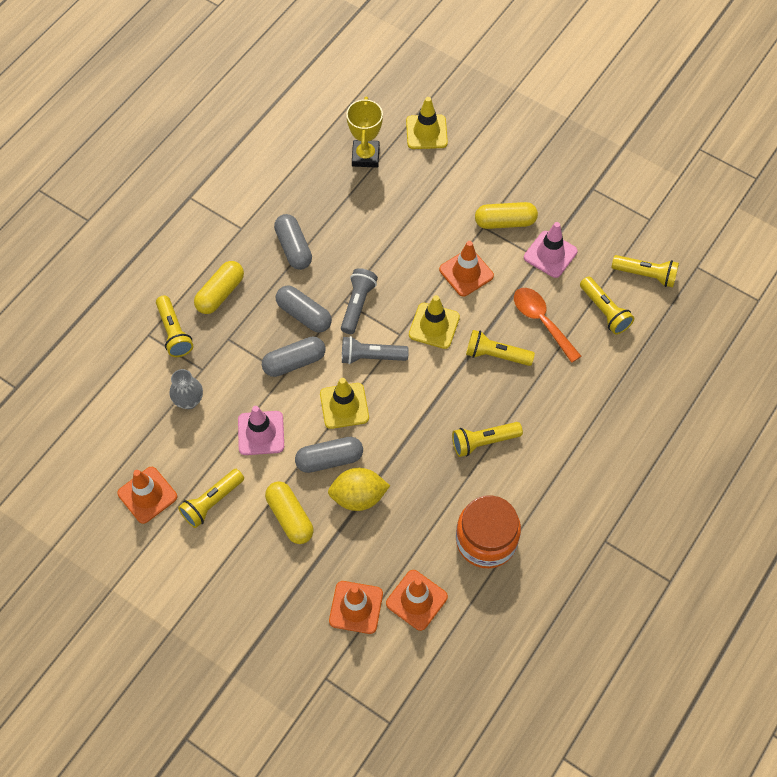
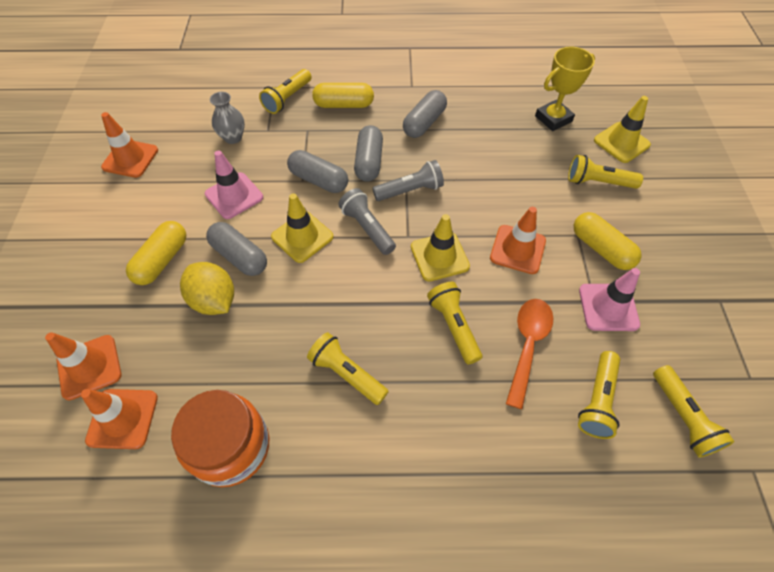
camera: 55 degrees right, 5 degrees down
(212, 502) = (146, 200): yellow flashlight -> yellow flashlight (598, 182)

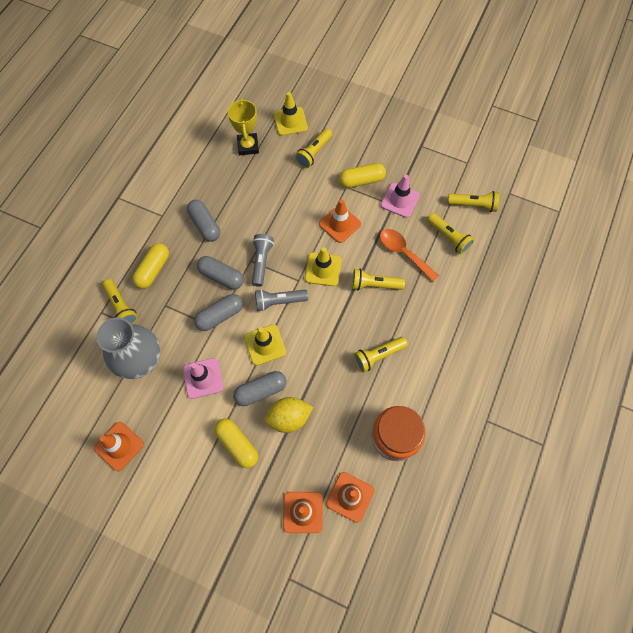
camera: 65 degrees left, 10 degrees up
(233, 137) = (141, 361): grey vase -> grey vase, size x1.99

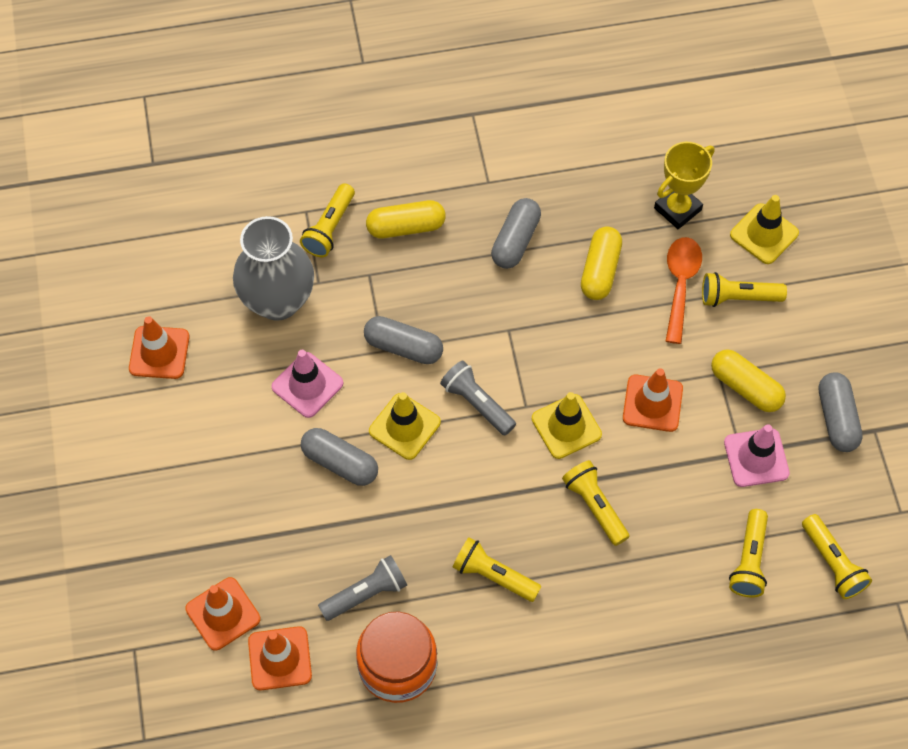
camera: 55 degrees right, 5 degrees down
(221, 276) = (458, 311): grey capsule -> grey capsule (837, 418)
(237, 444) = (253, 482): yellow capsule -> yellow capsule (600, 270)
(261, 262) = (516, 344): grey flashlight -> grey flashlight (366, 594)
(289, 418) = (329, 519): yellow lemon -> none
(403, 253) = (674, 514): orange spoon -> orange spoon (680, 284)

